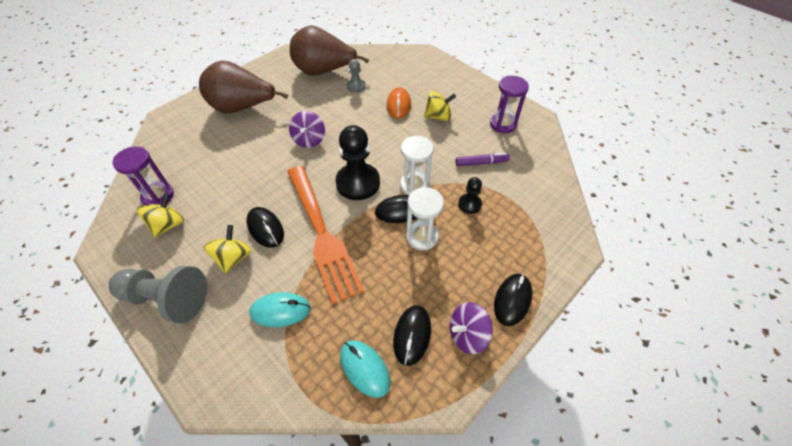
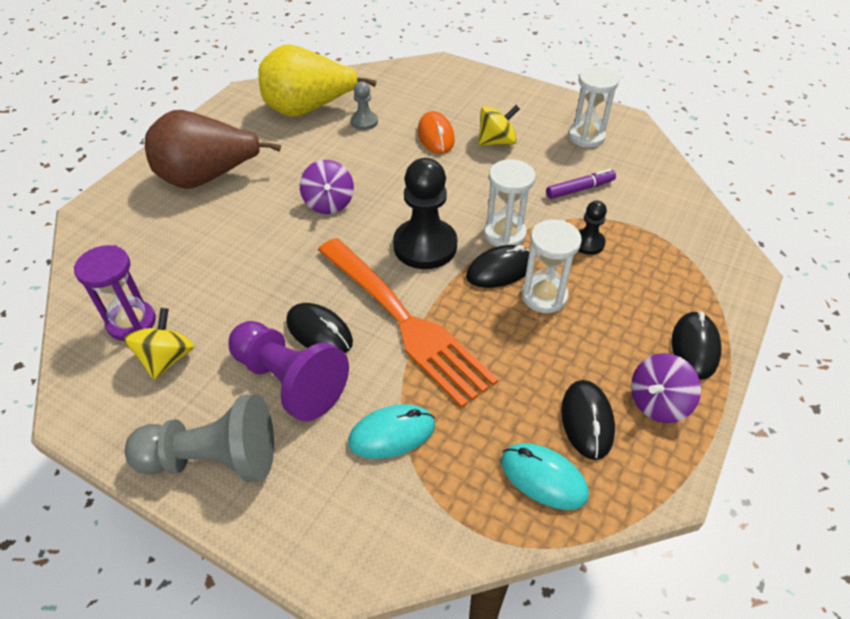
camera: 15 degrees left, 5 degrees down
(233, 258) = (289, 381): yellow spinning top -> purple pawn
(324, 71) = (308, 110): brown pear -> yellow pear
(503, 124) = (586, 136): purple hourglass -> white hourglass

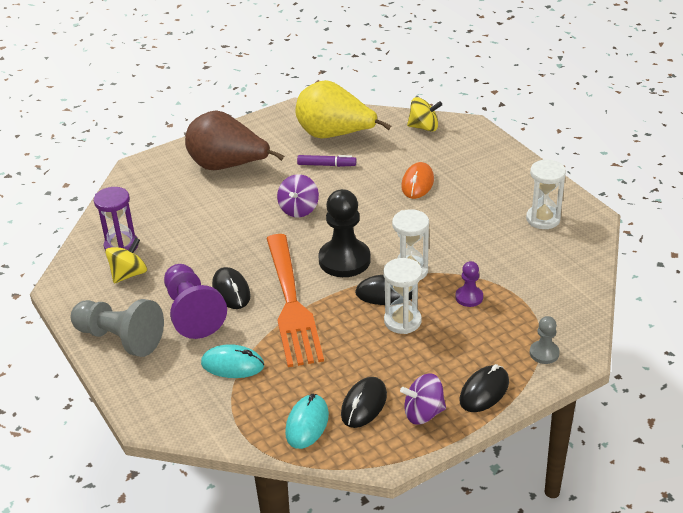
camera: 30 degrees right, 10 degrees down
(364, 122) = (370, 156): grey pawn -> grey pawn (544, 353)
(496, 141) = (463, 201): yellow spinning top -> yellow spinning top (424, 127)
(543, 478) = (307, 424): turquoise mouse -> turquoise mouse turned 45 degrees clockwise
(580, 189) = (499, 257): purple marker -> purple marker (326, 165)
(588, 243) = (469, 297): black pawn -> purple pawn

